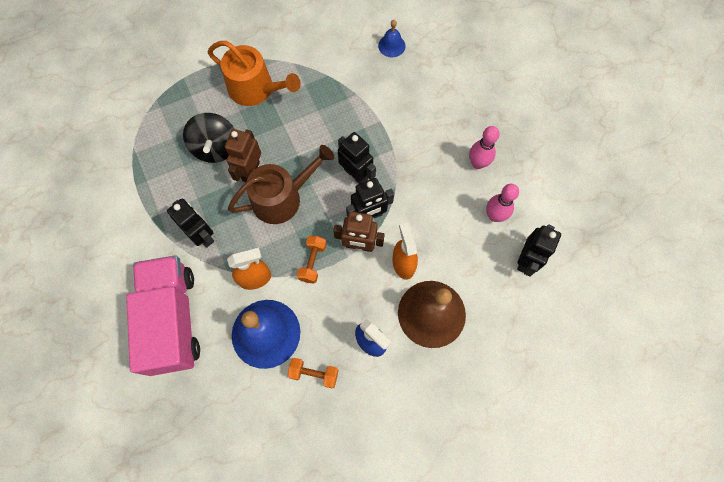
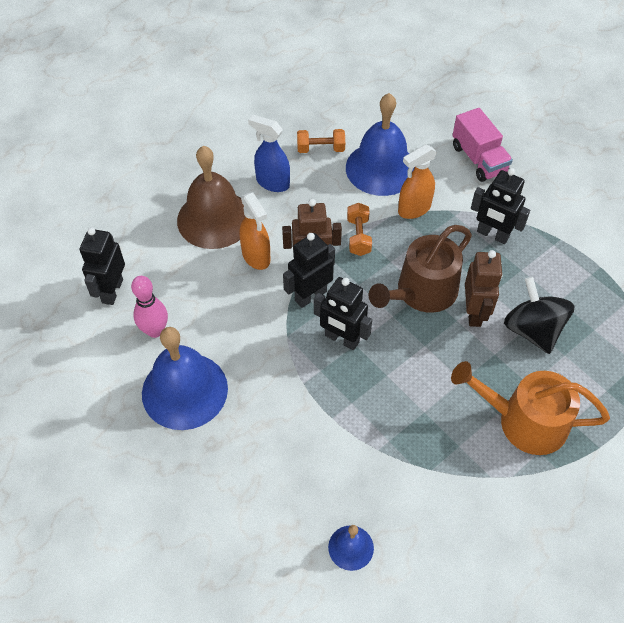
camera: 165 degrees right, 15 degrees down
(173, 320) = (478, 159): pink truck -> pink truck, size x0.60
(477, 163) = (184, 390): pink bowling pin -> blue bell

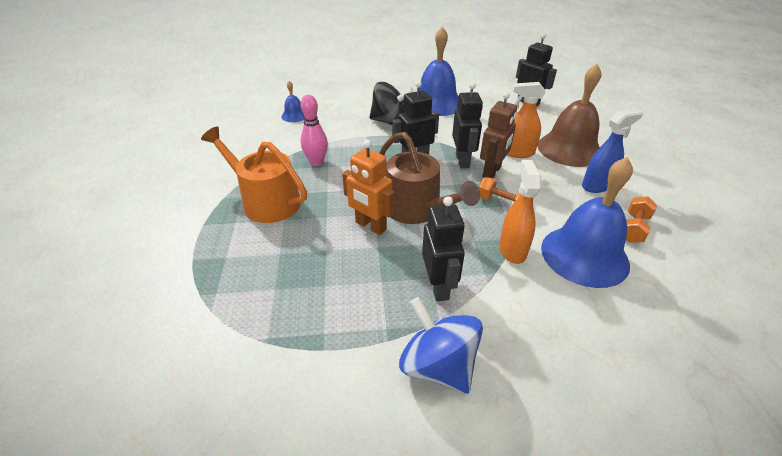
camera: 125 degrees right, 15 degrees down
(155, 331) = (486, 106): pink bowling pin -> pink bowling pin (316, 162)
(422, 292) = (417, 209): brown watering can -> brown watering can turned 150 degrees clockwise
(474, 313) = (370, 226): brown robot -> orange robot
(478, 159) = (560, 345): pink truck -> none
(492, 235) = (438, 286): black robot -> black robot turned 105 degrees clockwise
(524, 421) = (266, 201): orange watering can -> orange watering can turned 105 degrees counterclockwise
(532, 330) = (320, 249): black spinning top -> black spinning top (390, 122)
(550, 207) = (438, 365): none -> blue spinning top

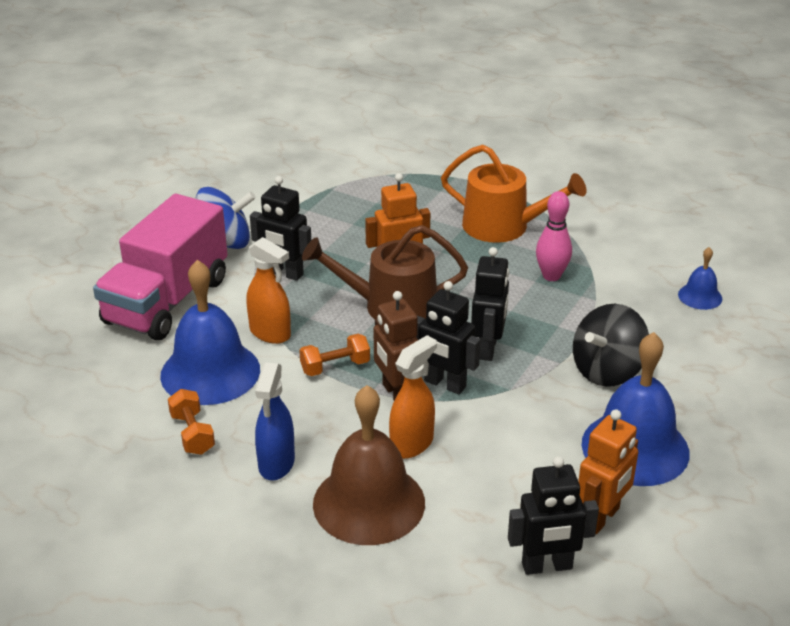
camera: 125 degrees right, 5 degrees down
(266, 201) = (503, 226): orange watering can -> orange watering can turned 45 degrees clockwise
(487, 99) = (601, 518): none -> orange robot
(561, 342) = (167, 301): none -> pink truck

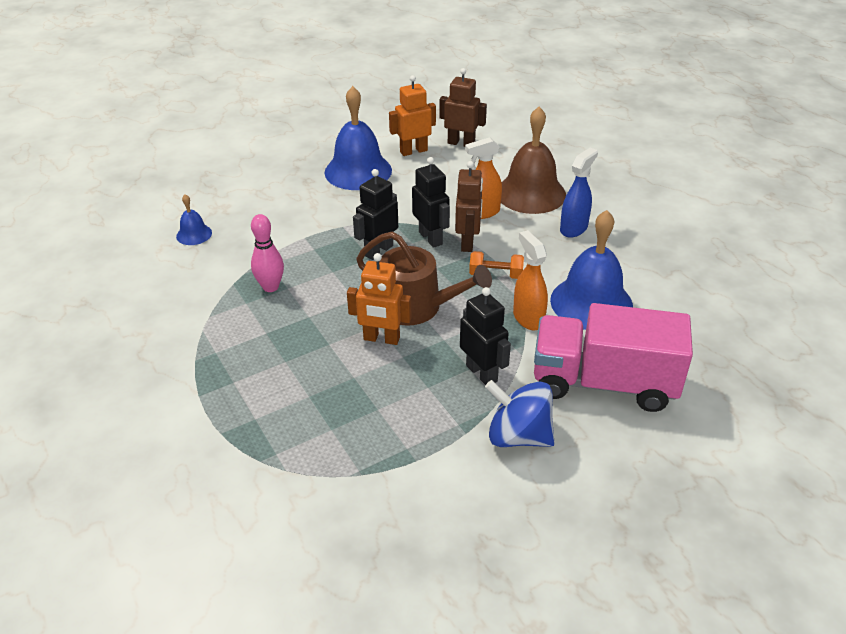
camera: 150 degrees left, 5 degrees up
(167, 301) = (603, 383): pink truck -> pink truck turned 135 degrees counterclockwise
(192, 434) = (622, 263): orange dumbbell -> none
(503, 226) = (249, 349): orange watering can -> none
(547, 566) = (461, 143): black robot -> brown robot
(607, 371) = (320, 211): black spinning top -> none

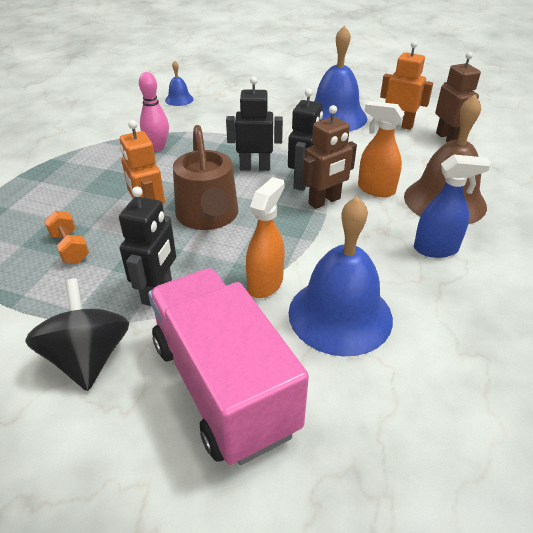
camera: 50 degrees right, 0 degrees up
(496, 274) = (302, 236): orange dumbbell -> orange dumbbell (70, 247)
(518, 436) = (88, 358): blue spinning top -> black spinning top

